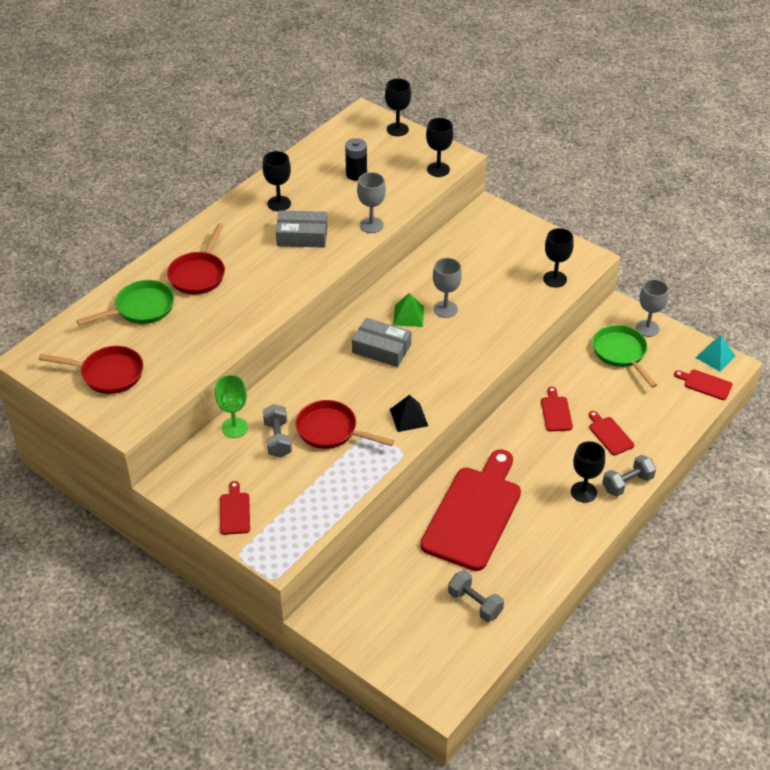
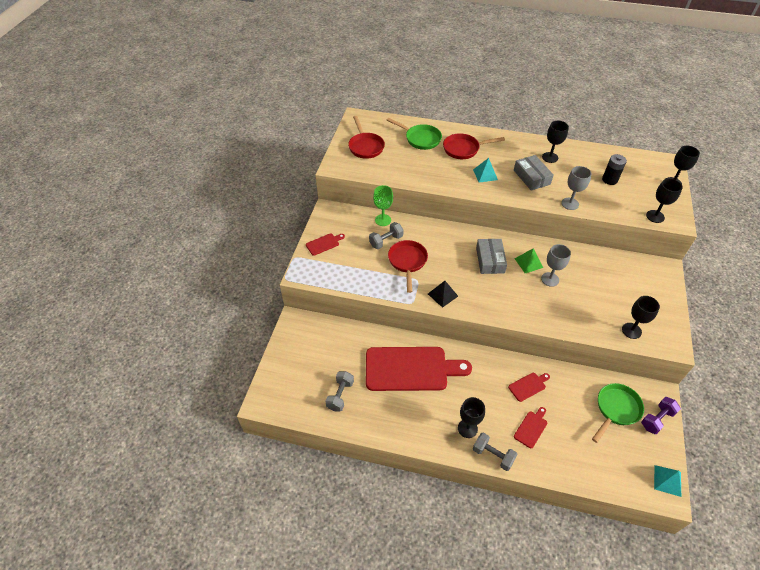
camera: 65 degrees right, 5 degrees up
(264, 275) = (485, 174): none -> turquoise pyramid
(647, 328) = (657, 419): grey goblet -> purple dumbbell
(705, 384) = (631, 481): red cutting board -> none

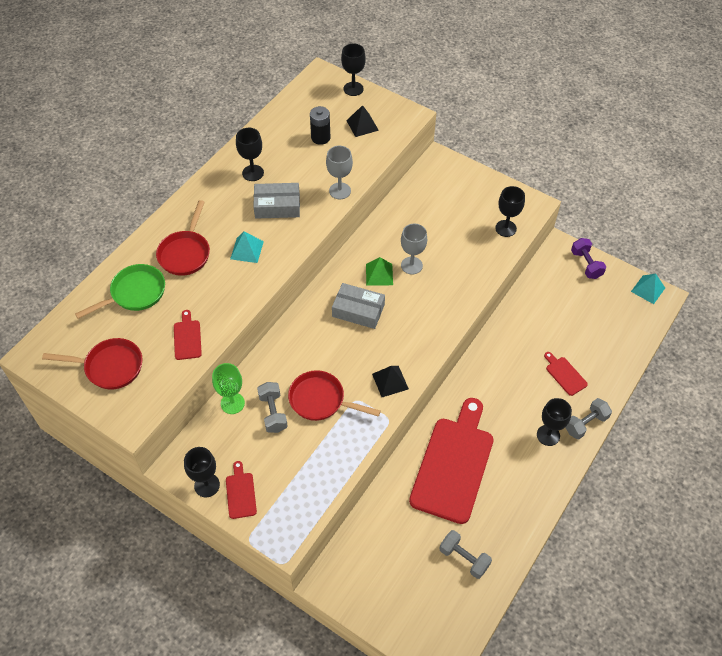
camera: 70 degrees left, 5 degrees up
(528, 386) = (515, 355): red cutting board -> red cutting board (187, 338)
(616, 409) = (566, 291): green pan -> none
(642, 198) = (362, 125): none -> black pyramid
(655, 216) = (394, 129): black goblet -> black goblet (207, 485)

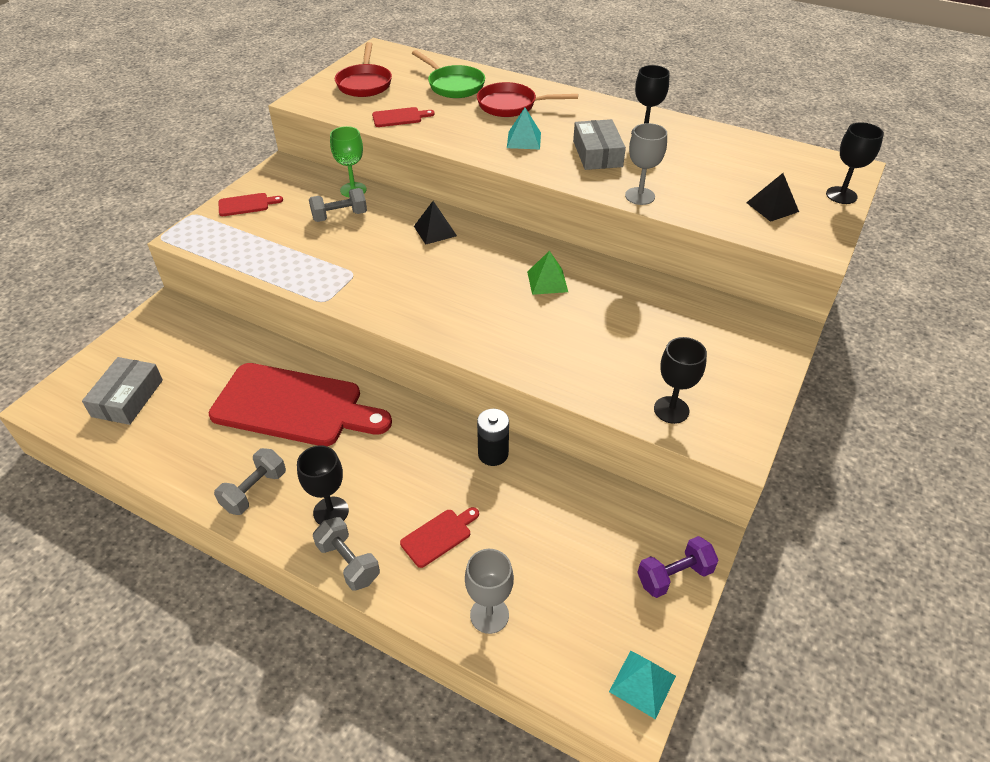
camera: 85 degrees right, 10 degrees down
(207, 485) = (259, 184): black goblet -> none
(320, 137) = (729, 175): black battery -> black battery (493, 454)
(321, 400) = (354, 247): red pan -> none
(358, 310) = (486, 267): grey box -> grey box (127, 398)
(390, 381) = (379, 299): black pyramid -> black pyramid (435, 231)
(411, 265) = (569, 310): grey goblet -> grey goblet (489, 615)
(464, 558) = (163, 419): grey dumbbell -> grey dumbbell (254, 491)

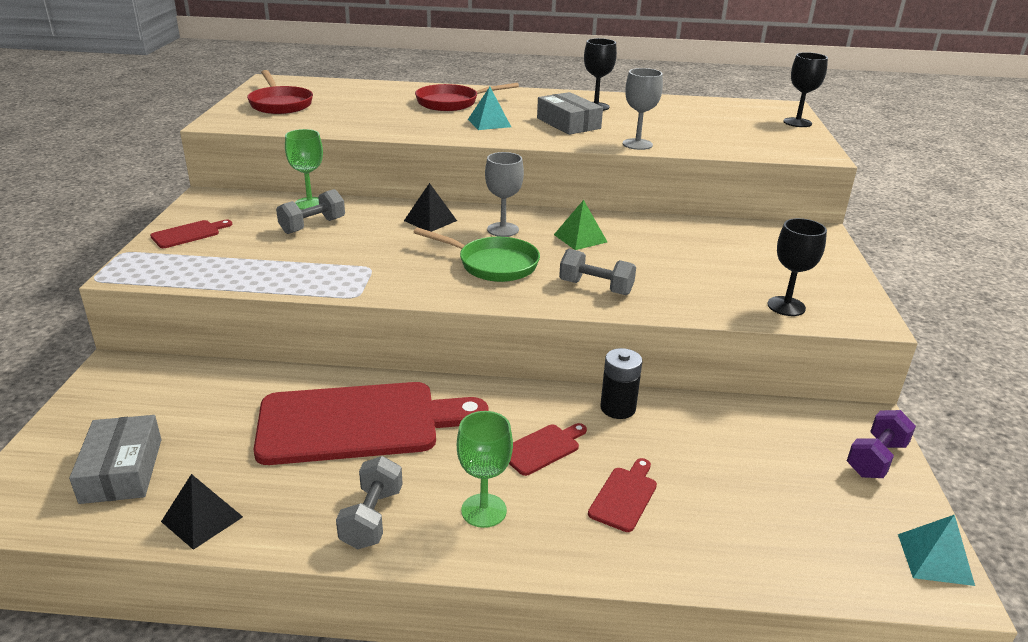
camera: 25 degrees left, 15 degrees down
(331, 511) = (484, 510): black goblet -> green goblet
(348, 562) = (545, 553): grey dumbbell -> grey dumbbell (596, 287)
(399, 117) = (344, 122): red cutting board -> red cutting board (542, 448)
(453, 85) = (378, 96): green pan -> green pan (493, 264)
(489, 615) = (739, 551): grey goblet -> grey goblet (503, 229)
(772, 207) = (754, 136): black pyramid -> black pyramid (202, 519)

